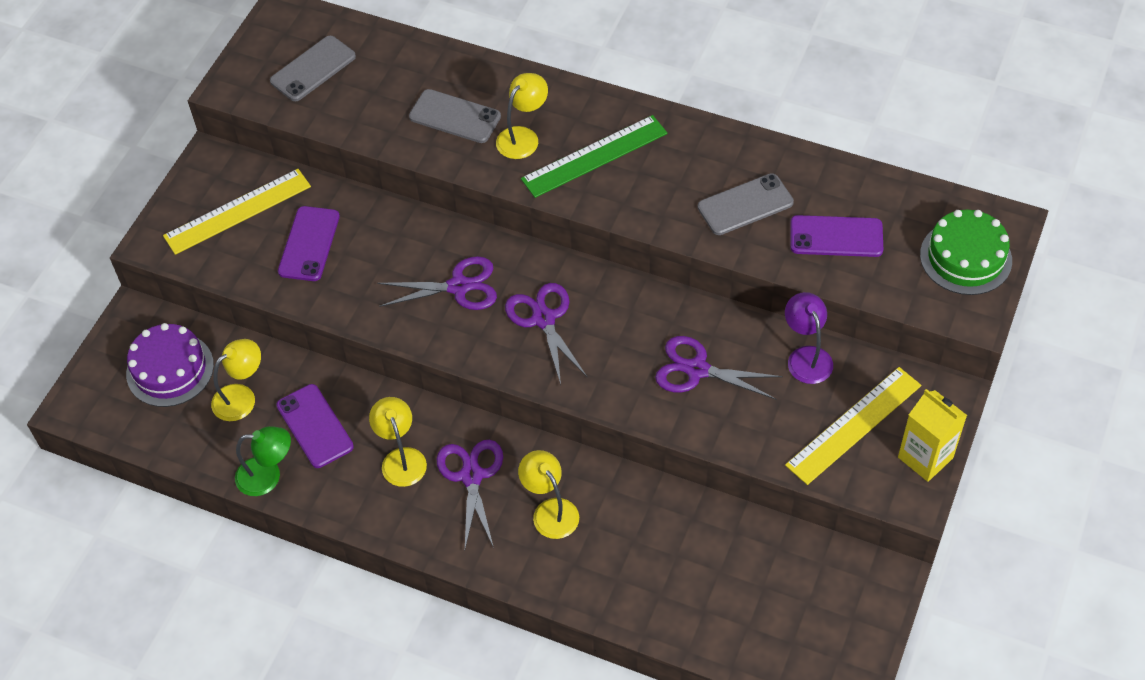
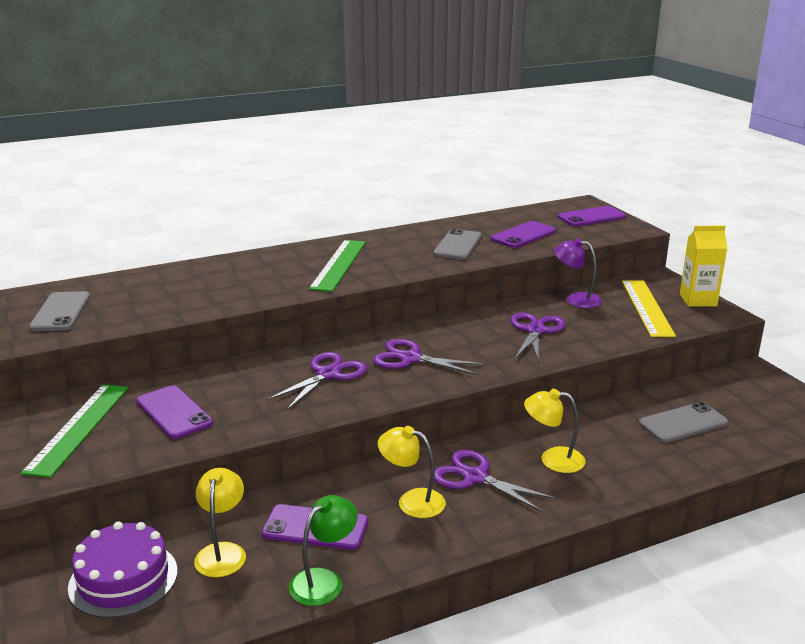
camera: 50 degrees left, 30 degrees down
(238, 211) = (79, 428): yellow ruler -> green ruler
(455, 117) = (214, 287): grey phone -> grey phone (683, 423)
(523, 136) = (278, 276): yellow lamp -> none
(697, 370) = (535, 331): purple scissors -> purple scissors turned 135 degrees clockwise
(965, 257) = (591, 217): green cake -> purple phone

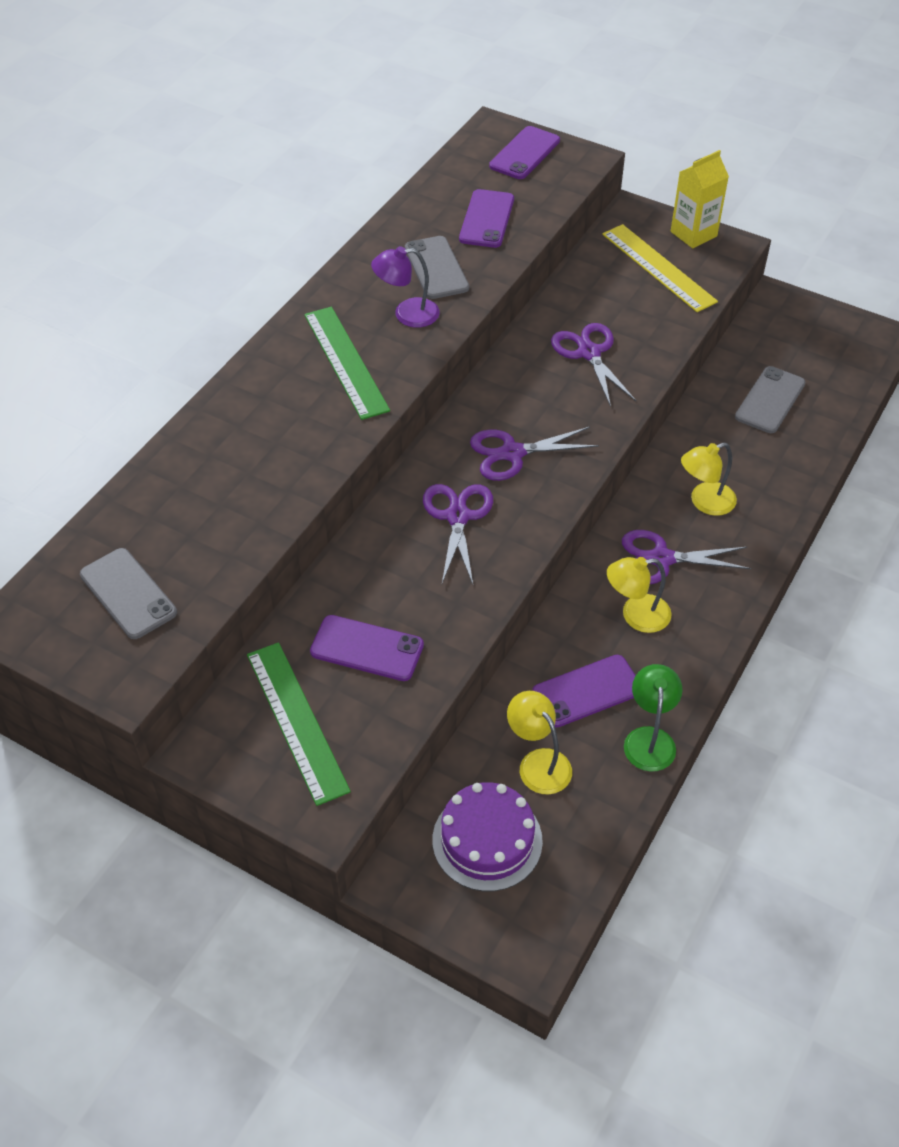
camera: 35 degrees left, 25 degrees up
(576, 299) = (583, 284): purple lamp -> purple lamp (407, 314)

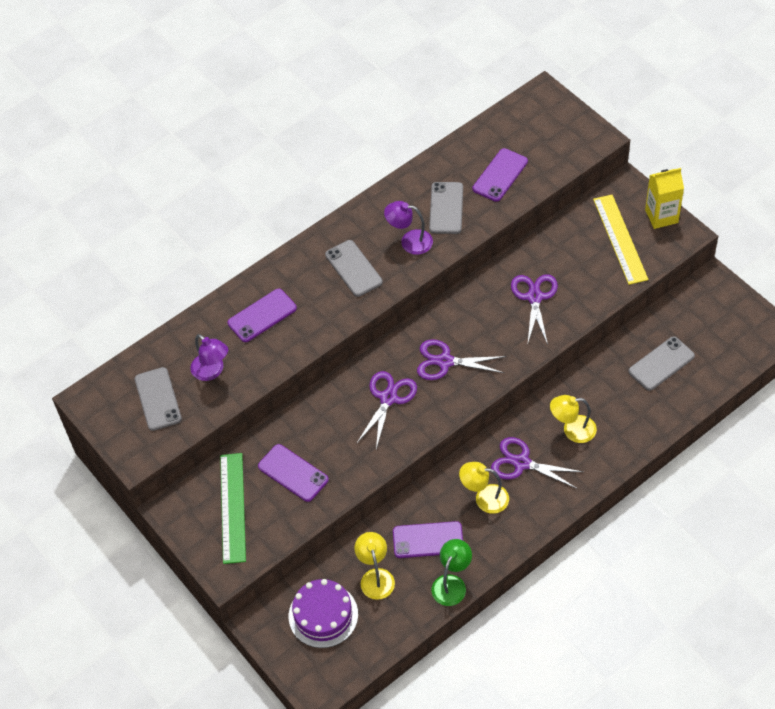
camera: 25 degrees right, 5 degrees up
(197, 536) = (212, 371): none -> purple lamp
(346, 361) = (354, 268): green ruler -> grey phone
(524, 153) = (554, 123): purple phone -> purple phone (262, 315)

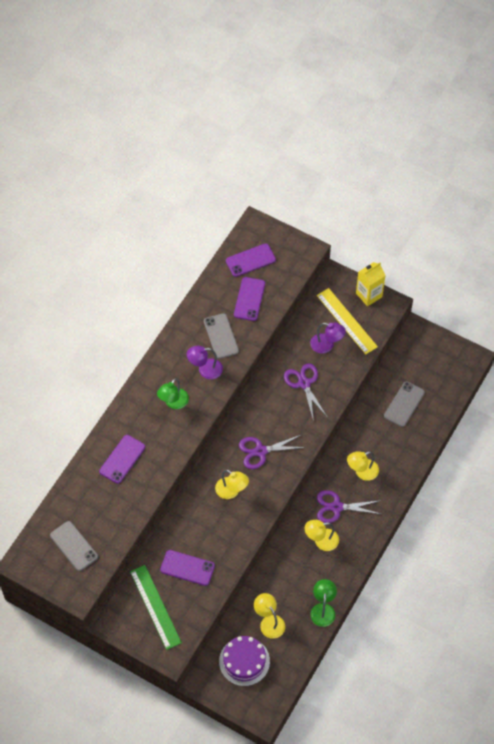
camera: 25 degrees left, 5 degrees up
(212, 371) = (104, 513): purple lamp -> purple lamp (326, 345)
(354, 268) = (173, 403): grey phone -> green lamp
(388, 398) = (231, 491): purple scissors -> yellow lamp
(428, 540) = (294, 583): purple phone -> purple phone (250, 260)

